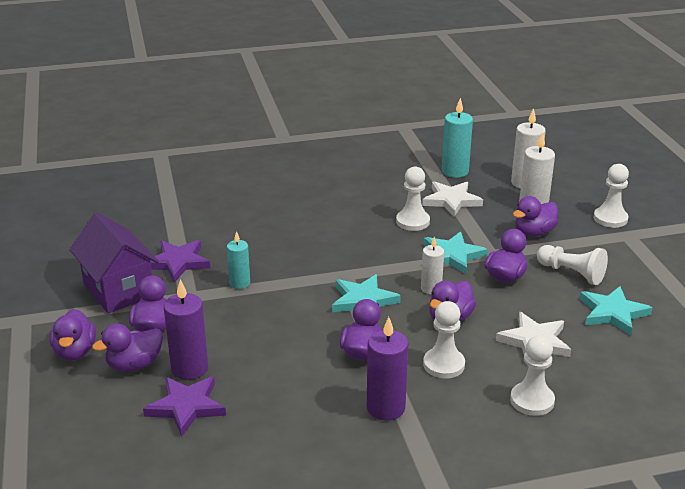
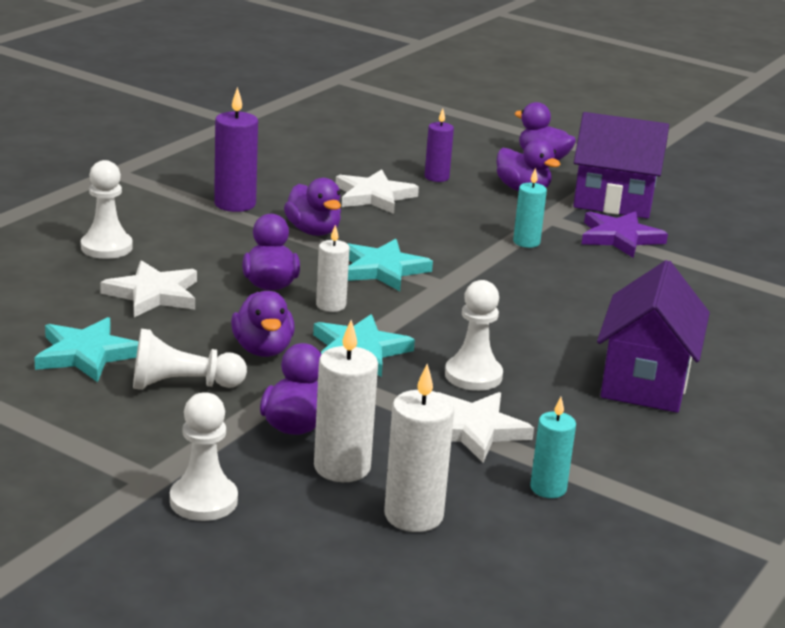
camera: 135 degrees right, 5 degrees down
(134, 365) = (482, 166): purple duck -> none
(186, 407) = (392, 159): purple star -> none
(189, 368) = (436, 177): purple candle -> purple candle, size x0.64
(269, 369) = (374, 196): none -> white star
(336, 189) = (645, 382): none -> purple house
(443, 364) = (224, 246): white pawn -> none
(455, 171) = (548, 488): turquoise candle -> turquoise candle, size x0.64

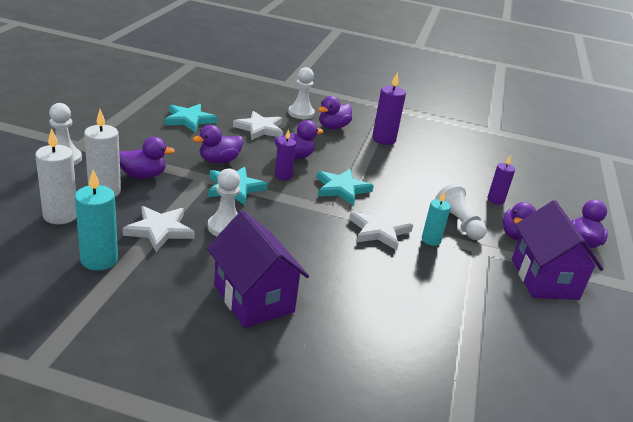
camera: 70 degrees right, 5 degrees up
(182, 385) = (171, 144): white pawn -> white pawn (458, 223)
(313, 231) = (372, 164): purple duck -> purple duck (333, 127)
(331, 305) = (283, 176): white candle -> purple candle
(374, 196) = (440, 179): white star -> white star (379, 231)
(548, 488) = (99, 260): turquoise candle -> turquoise candle, size x1.57
(619, 238) = (481, 283): purple star -> none
(645, 382) = (253, 298): purple house -> purple house turned 60 degrees clockwise

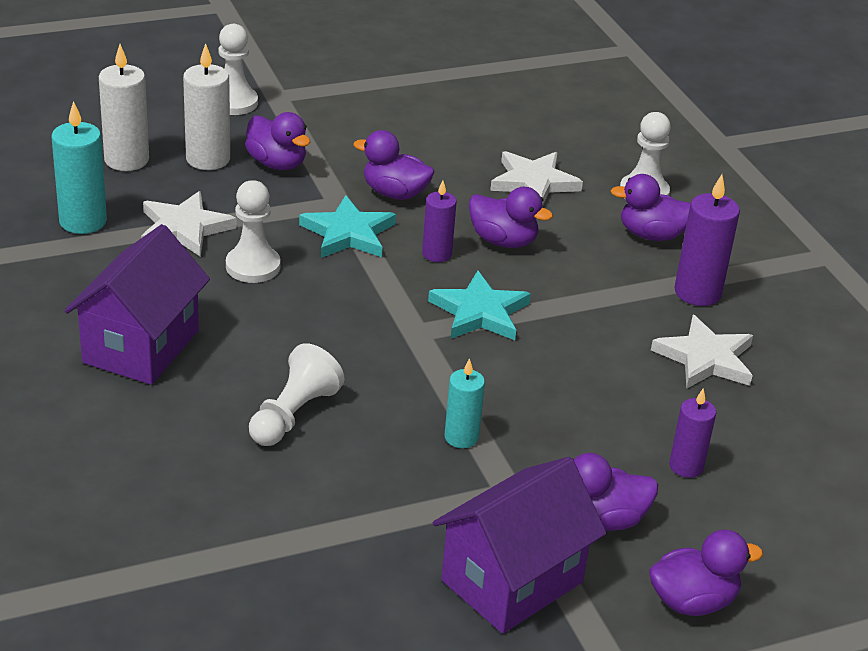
camera: 55 degrees right, 5 degrees up
(189, 120) = (460, 126): turquoise star -> none
(379, 231) = (418, 383): white star -> white star (705, 358)
(458, 223) = (549, 449): white pawn -> white pawn (293, 415)

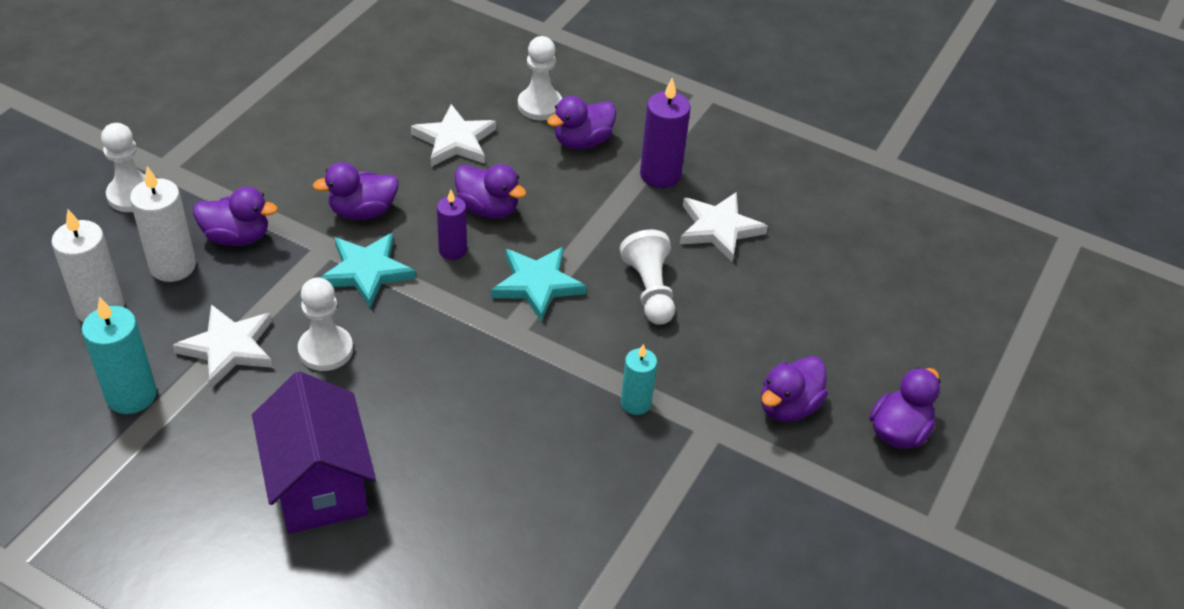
camera: 40 degrees left, 10 degrees up
(293, 415) = (502, 466): white pawn -> white pawn (650, 290)
(503, 241) = (488, 208): purple duck -> purple duck turned 45 degrees clockwise
(512, 581) = (786, 498): purple house -> none
(686, 466) = (793, 327): purple candle -> none

